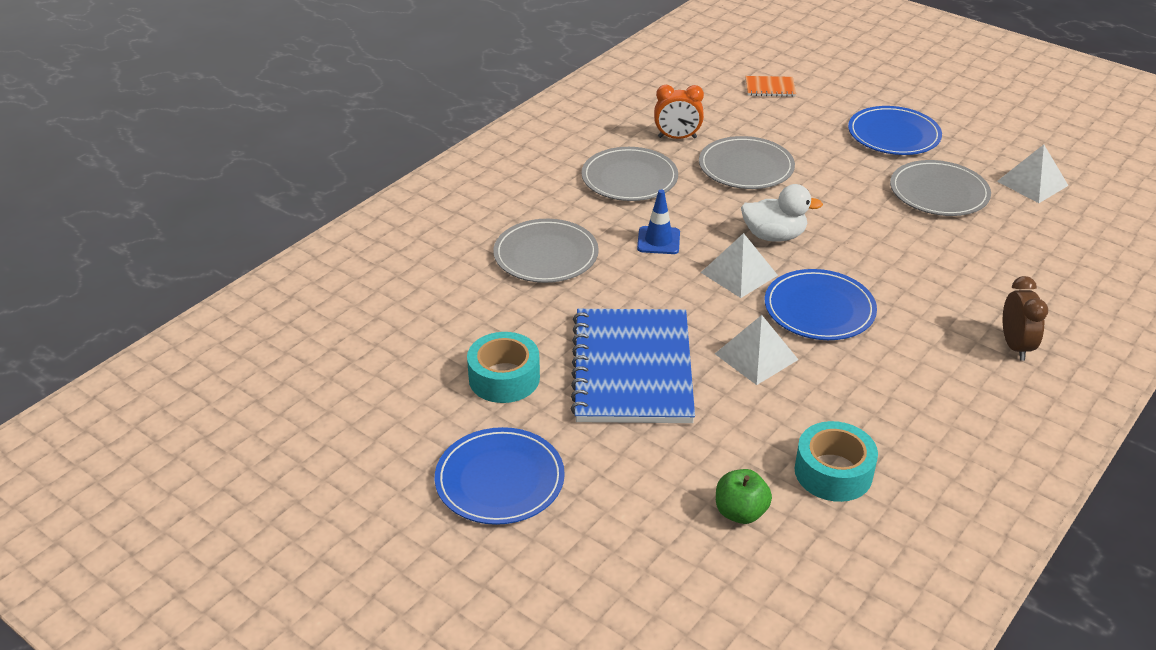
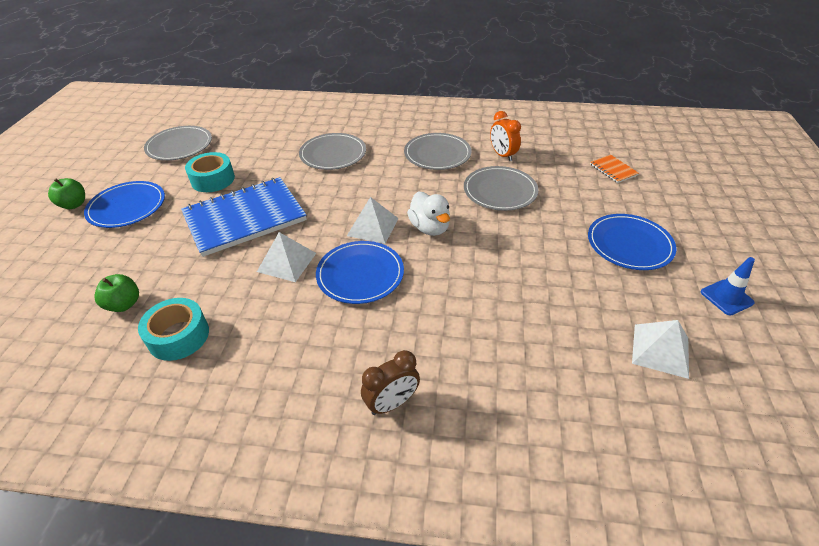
camera: 60 degrees right, 5 degrees up
(435, 541) = (74, 204): none -> green apple
(658, 240) = (381, 185): blue traffic cone -> blue traffic cone (726, 297)
(939, 192) = (575, 293): grey plate -> grey plate (179, 146)

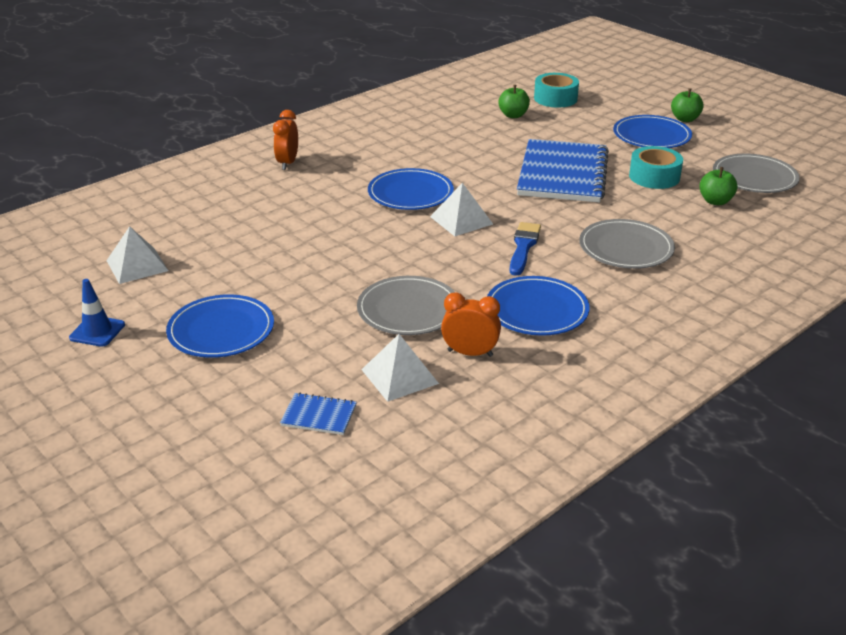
camera: 130 degrees right, 10 degrees down
(179, 336) = (452, 124): turquoise tape -> turquoise tape (555, 98)
(233, 147) = (715, 201): none -> green apple
(287, 262) = (472, 173): white pyramid -> white pyramid (399, 376)
(376, 186) = (523, 247): none -> blue brush
(392, 403) = (287, 163): brown clock -> orange clock
(429, 228) = (416, 244): white duck -> none
(437, 154) = (536, 310): grey plate -> blue plate
(613, 170) = (319, 416): orange notebook -> blue notebook

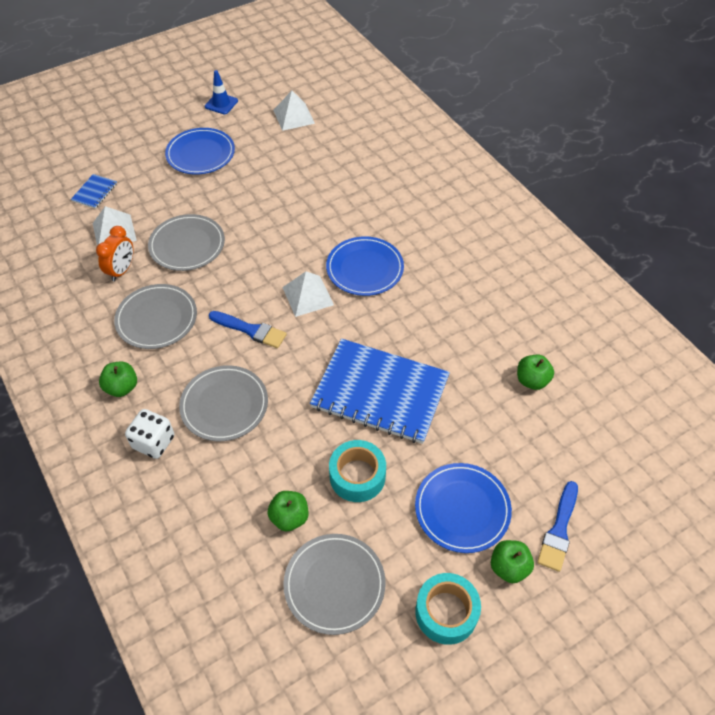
camera: 100 degrees right, 20 degrees up
(287, 163) = (438, 195): orange clock -> none
(536, 310) = (157, 319): blue plate -> grey plate
(555, 98) = (581, 434): turquoise tape -> turquoise tape (446, 612)
(642, 104) = (559, 530): none -> blue brush
(644, 314) = (122, 387): none -> green apple
(695, 281) = (154, 442): none -> white dice

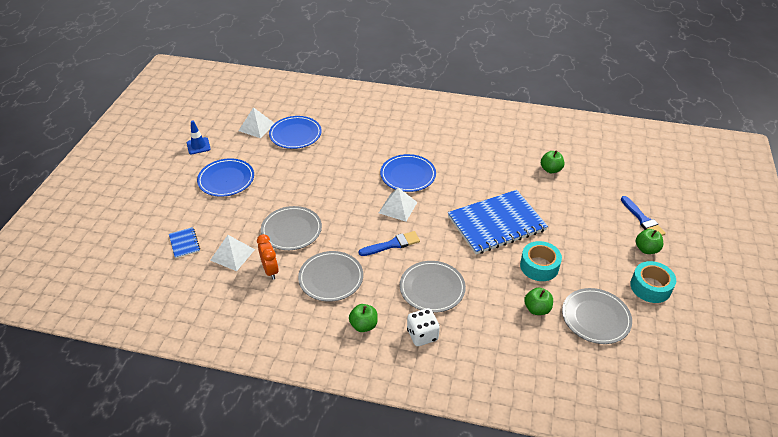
camera: 45 degrees left, 10 degrees down
(462, 509) = (598, 242): blue plate -> blue plate (295, 134)

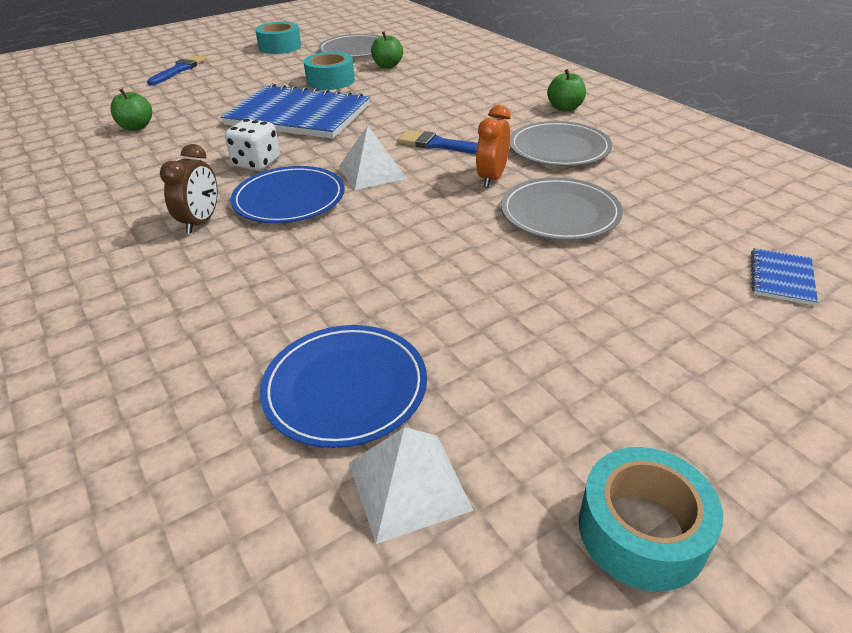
camera: 135 degrees left, 5 degrees down
(198, 146) = (641, 530): blue traffic cone -> turquoise tape
(226, 179) = (618, 362): blue plate -> none
(232, 254) = (689, 224): white pyramid -> none
(270, 270) = (638, 184): orange clock -> orange clock (491, 178)
(421, 149) = (201, 222): none -> brown clock
(422, 335) = (514, 86): white dice -> white dice (257, 163)
(432, 288) = (455, 104): grey plate -> none
(646, 249) = (227, 59): green apple -> none

